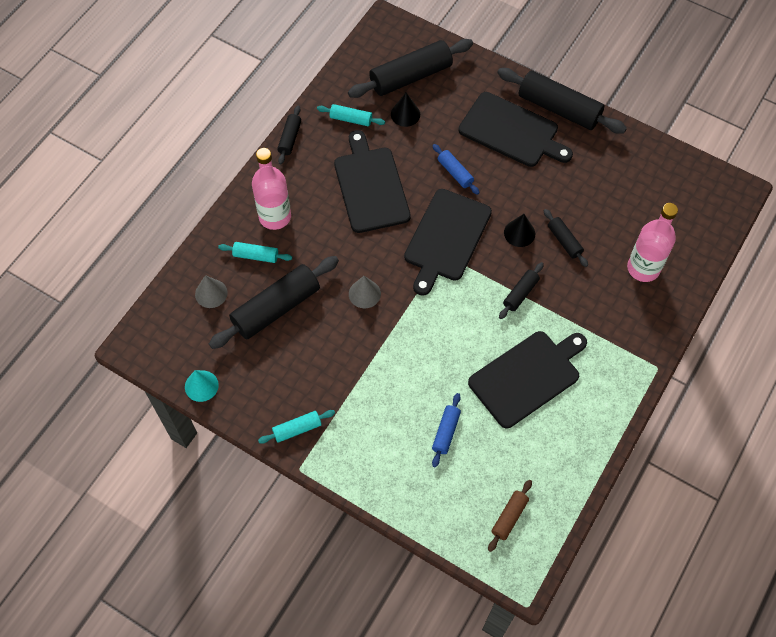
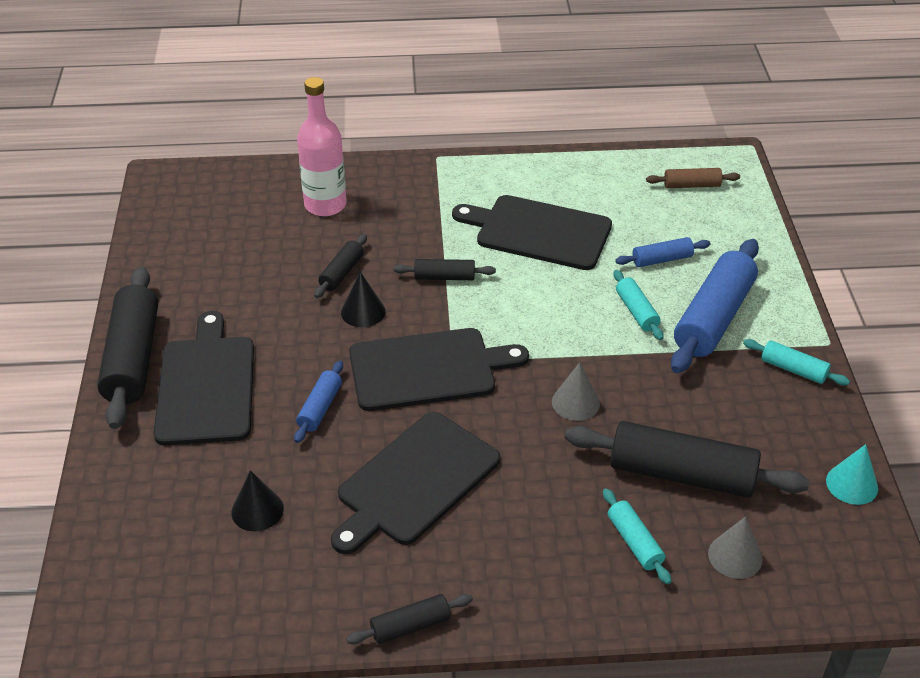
camera: 125 degrees left, 20 degrees down
(275, 217) = (557, 559): pink bottle -> none
(351, 119) = (315, 569): turquoise rolling pin -> turquoise rolling pin (636, 311)
(371, 419) = (713, 318): none -> blue rolling pin
(410, 76) = (178, 542): black rolling pin -> none

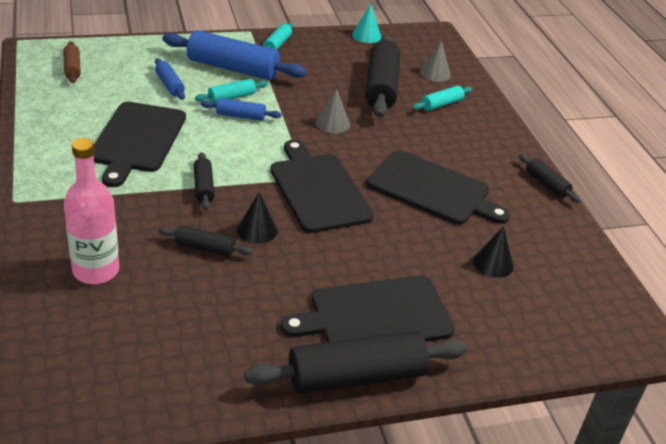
camera: 105 degrees left, 5 degrees down
(320, 408) = (378, 242): blue rolling pin -> blue rolling pin (240, 116)

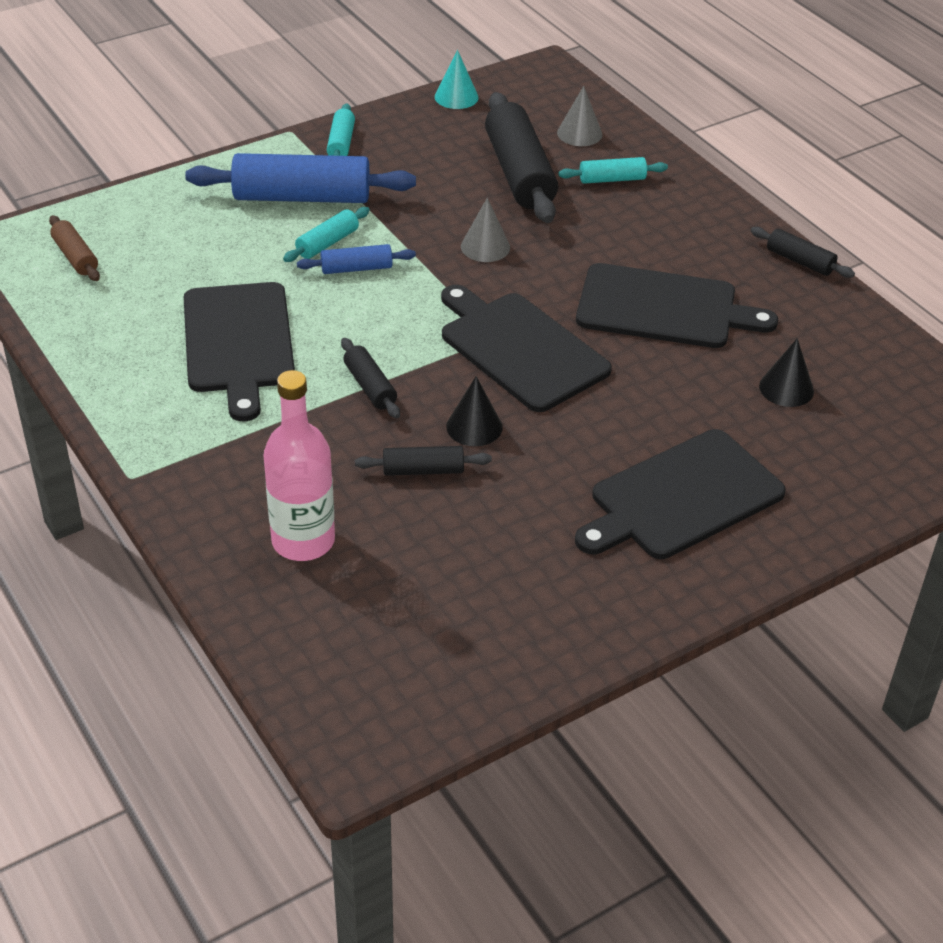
camera: 15 degrees left, 5 degrees up
(169, 85) = (230, 247): blue rolling pin -> none
(356, 376) = (699, 580): black rolling pin -> none
(441, 104) = (612, 179): turquoise rolling pin -> turquoise rolling pin turned 45 degrees clockwise

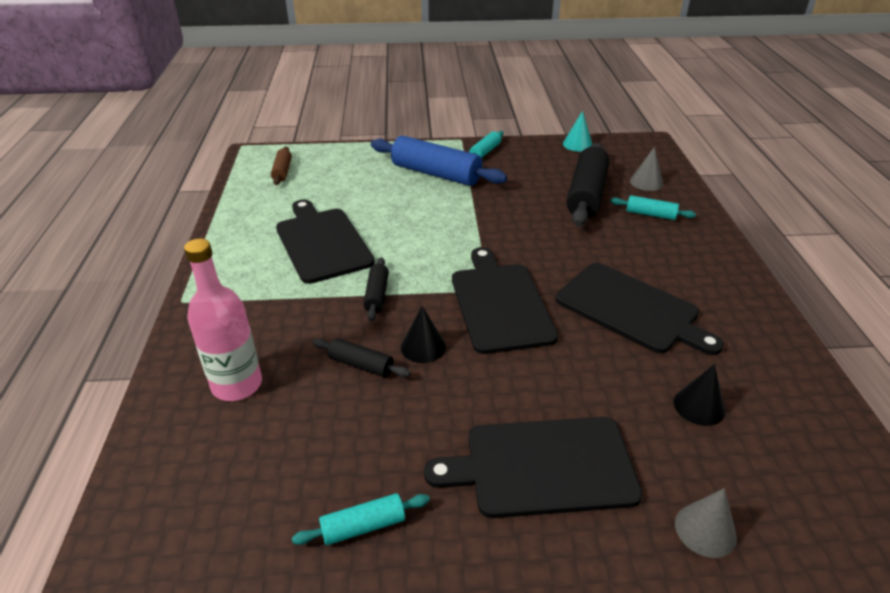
camera: 30 degrees right, 5 degrees down
(238, 343) = (322, 242): black cutting board -> black cutting board turned 135 degrees clockwise
(327, 243) = (428, 202): turquoise rolling pin -> turquoise rolling pin (363, 526)
(356, 268) = (433, 221): blue rolling pin -> none
(485, 247) = (528, 231): grey cone -> grey cone (705, 530)
(799, 261) = (770, 309): black rolling pin -> none

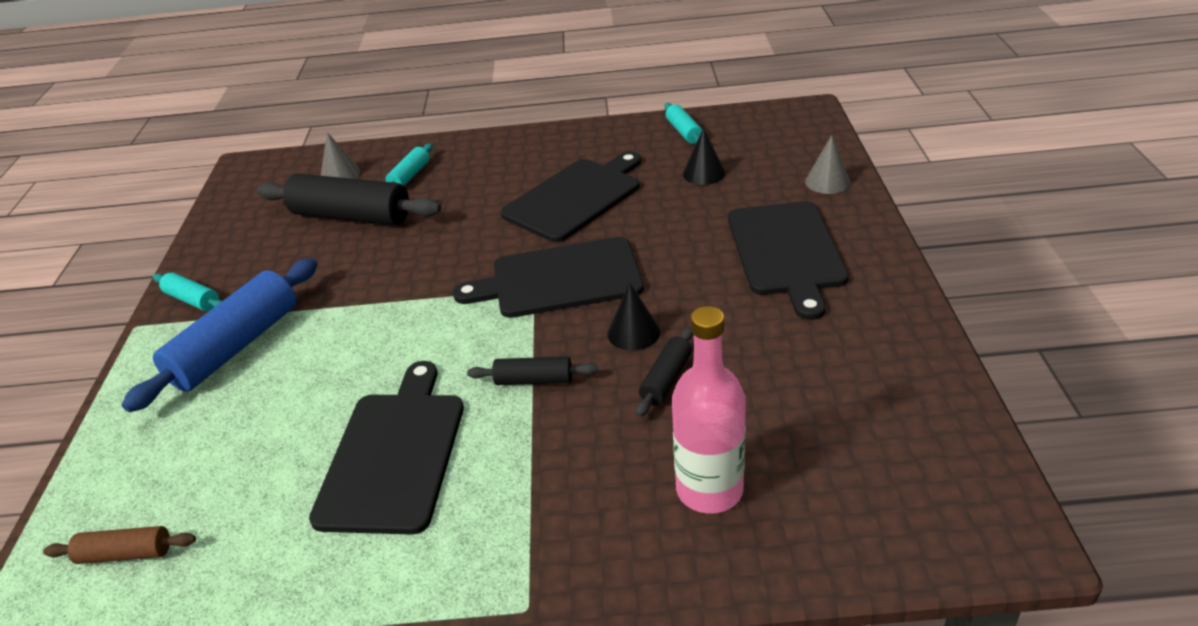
camera: 85 degrees left, 0 degrees up
(322, 242) = (394, 454): black cutting board -> black cutting board turned 120 degrees clockwise
(363, 526) = (881, 352): turquoise rolling pin -> turquoise rolling pin (684, 132)
(577, 144) = (218, 219): turquoise cone -> none

